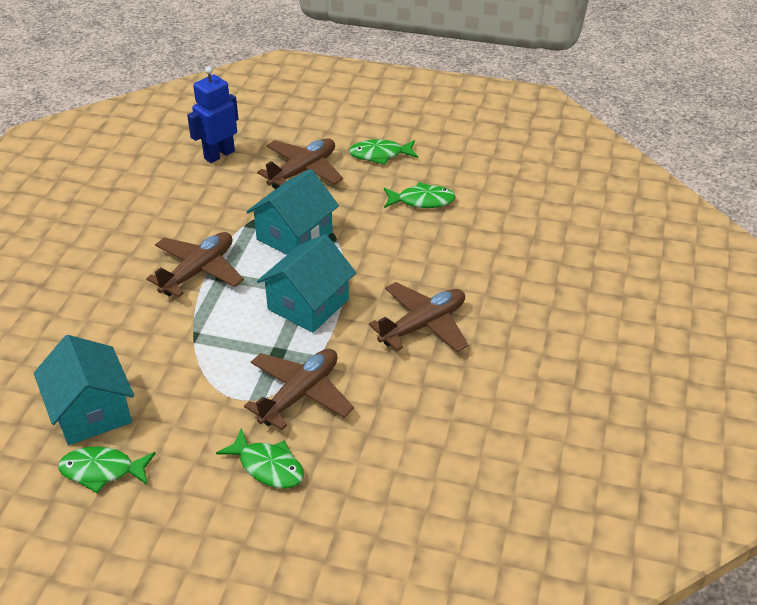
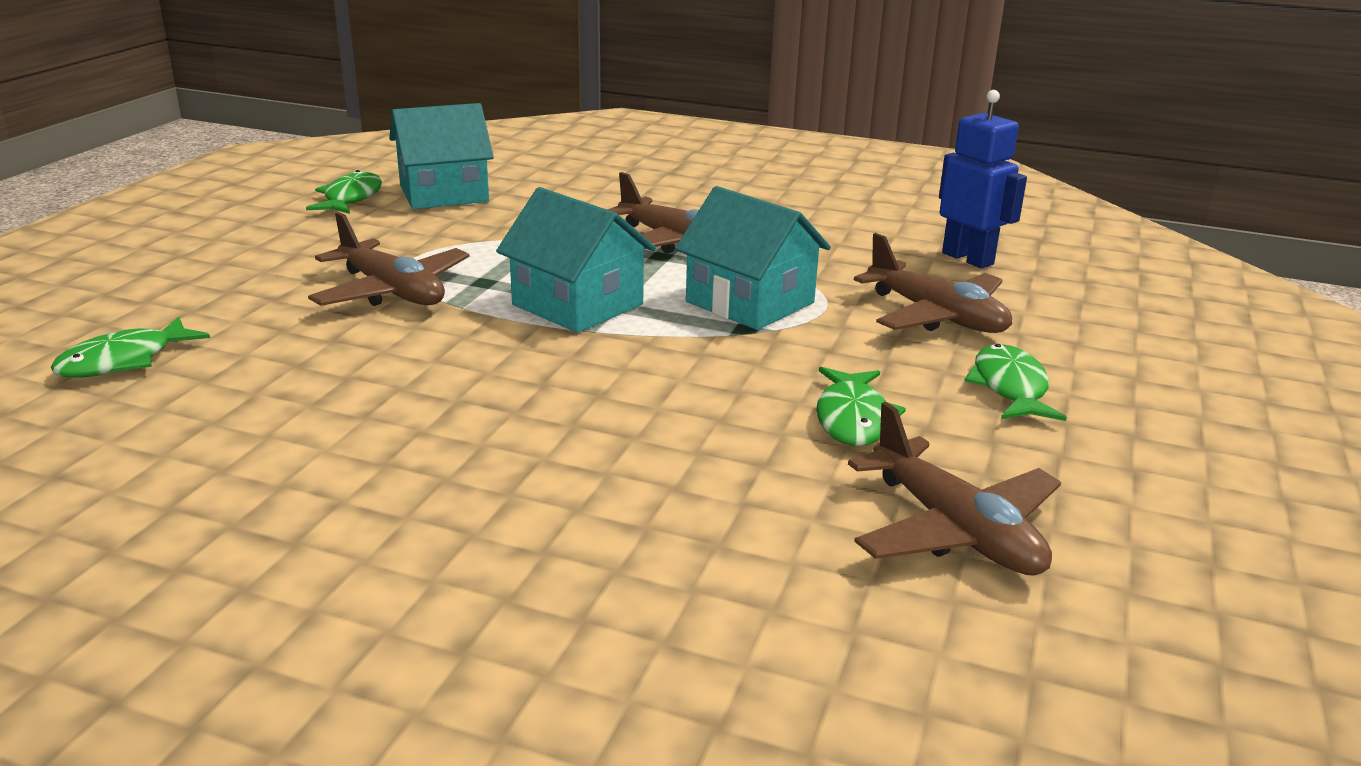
camera: 95 degrees right, 15 degrees down
(268, 466) = (281, 269): green fish -> green fish (124, 361)
(423, 325) = (485, 388): brown plane -> brown plane (954, 530)

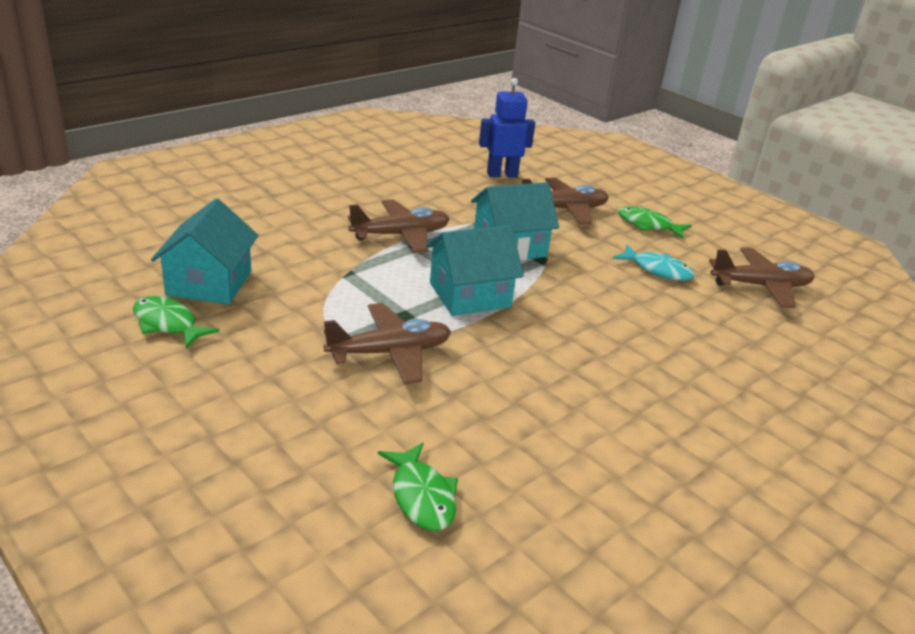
camera: 65 degrees left, 5 degrees up
(853, 418) = (657, 270): green fish -> turquoise fish

